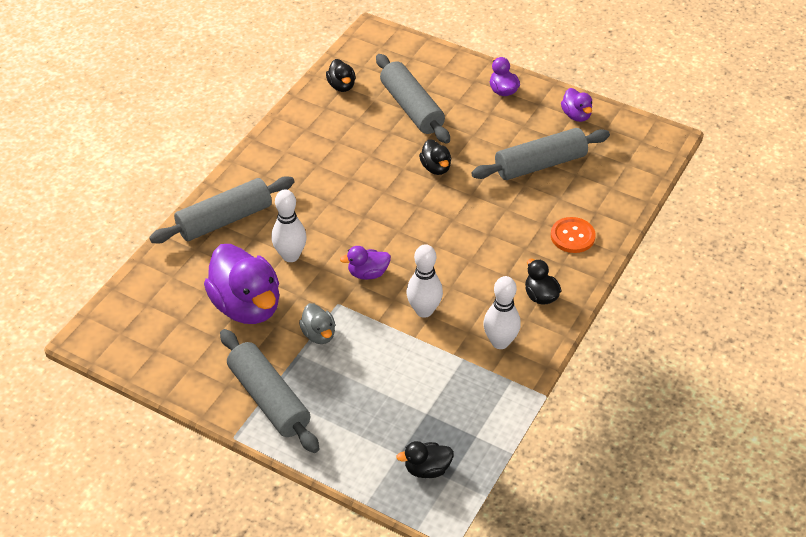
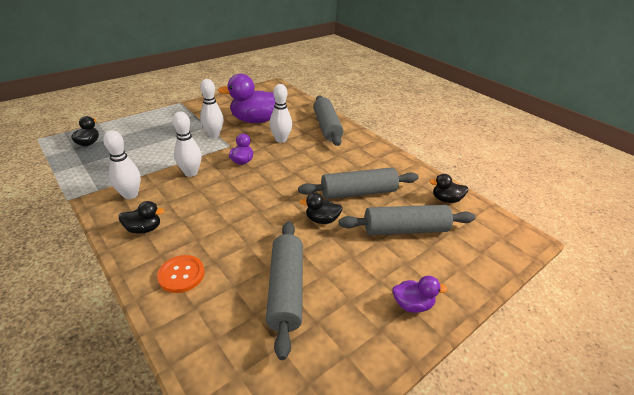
camera: 110 degrees right, 10 degrees down
(269, 399) = (190, 114): grey rolling pin -> grey rolling pin (358, 192)
(319, 334) = (214, 135): grey duck -> white bowling pin
(576, 115) = (345, 359): purple duck -> none

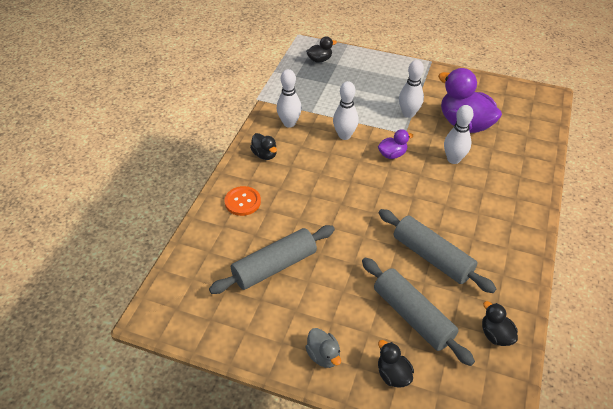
camera: 60 degrees right, 10 degrees up
(322, 220) = (368, 249): black duck -> black duck (393, 374)
(327, 127) = (518, 179): grey rolling pin -> none
(412, 304) = (323, 355): purple duck -> grey duck

